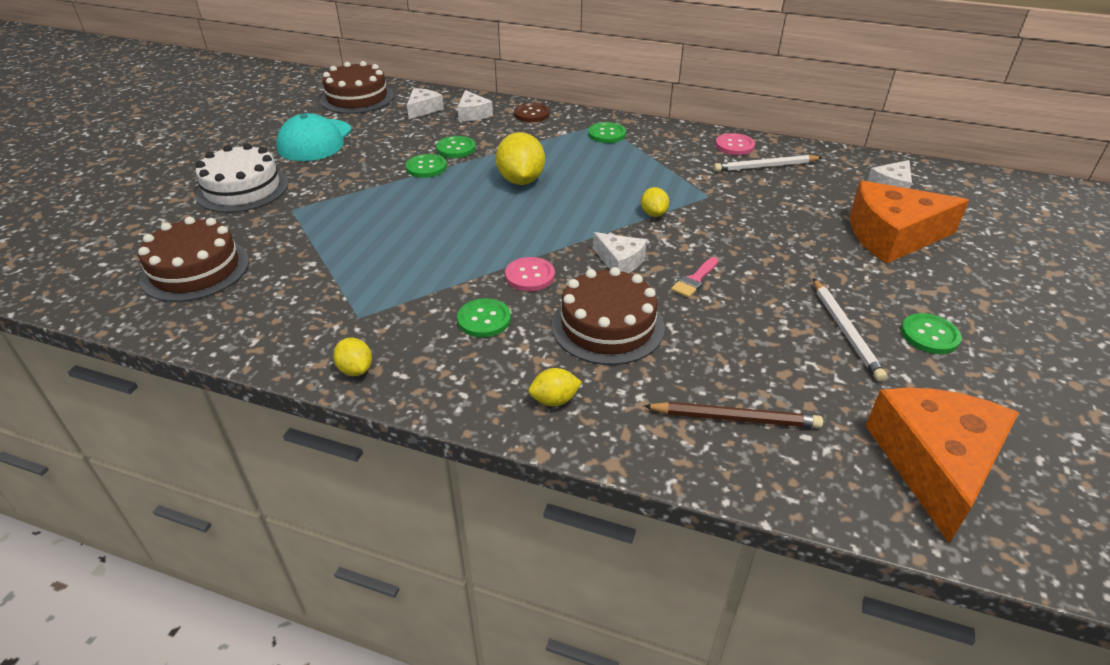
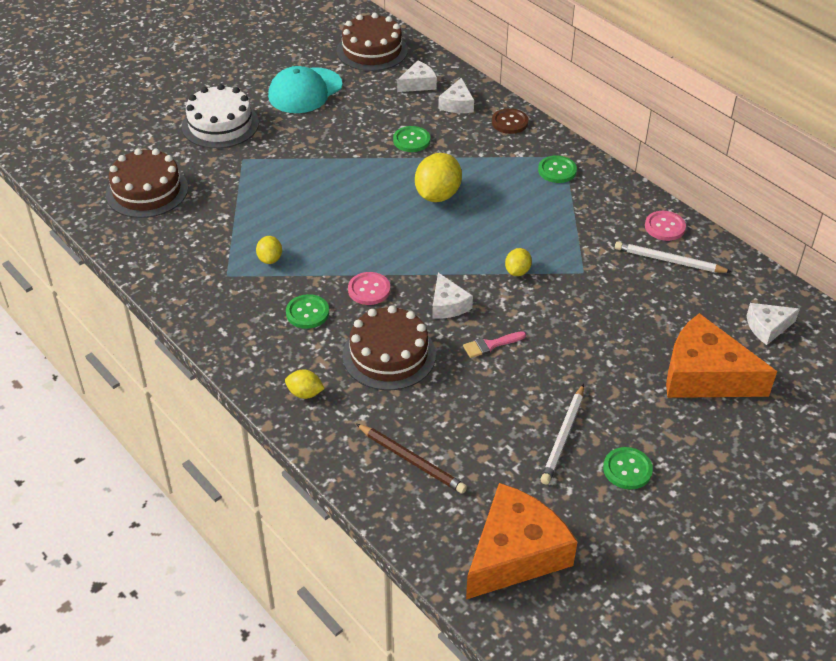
camera: 30 degrees right, 5 degrees up
(355, 369) = (198, 315): yellow lemon -> yellow lemon (270, 259)
(426, 167) = (372, 153): green button -> none

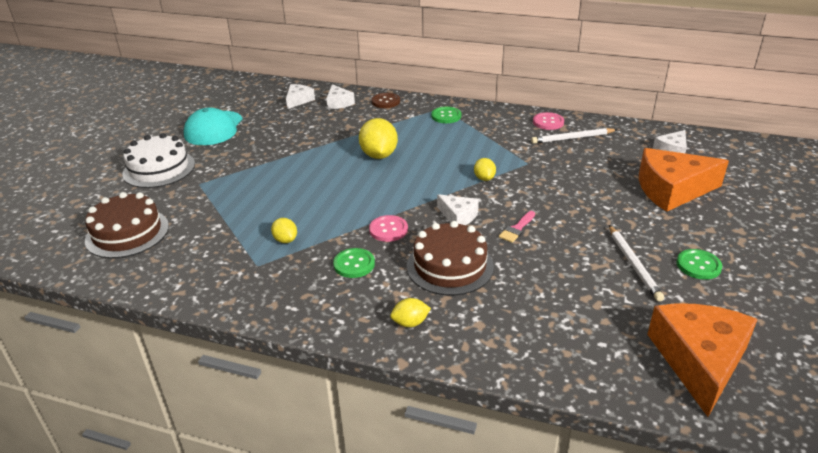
camera: 30 degrees left, 10 degrees down
(372, 50) = (245, 93): brown cake -> none
(411, 140) = (326, 131): green button -> none
(411, 460) = (548, 332): brown pencil -> none

